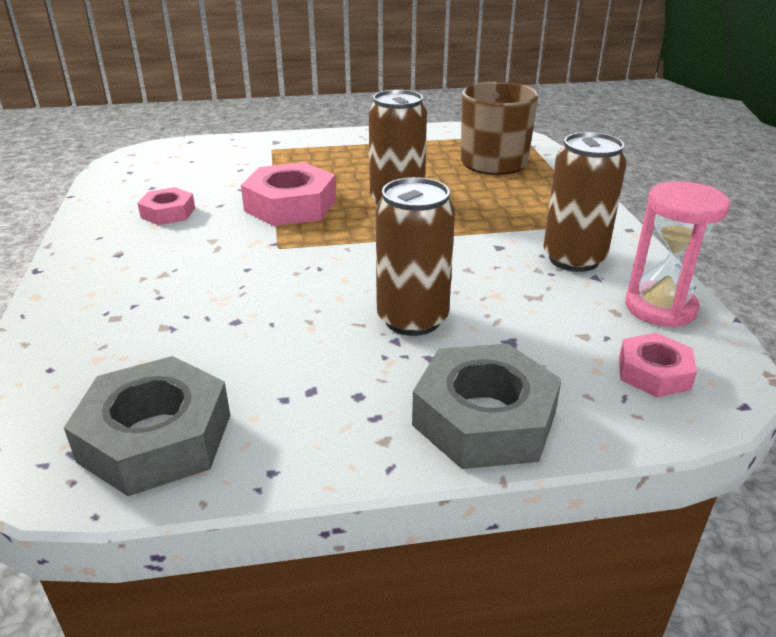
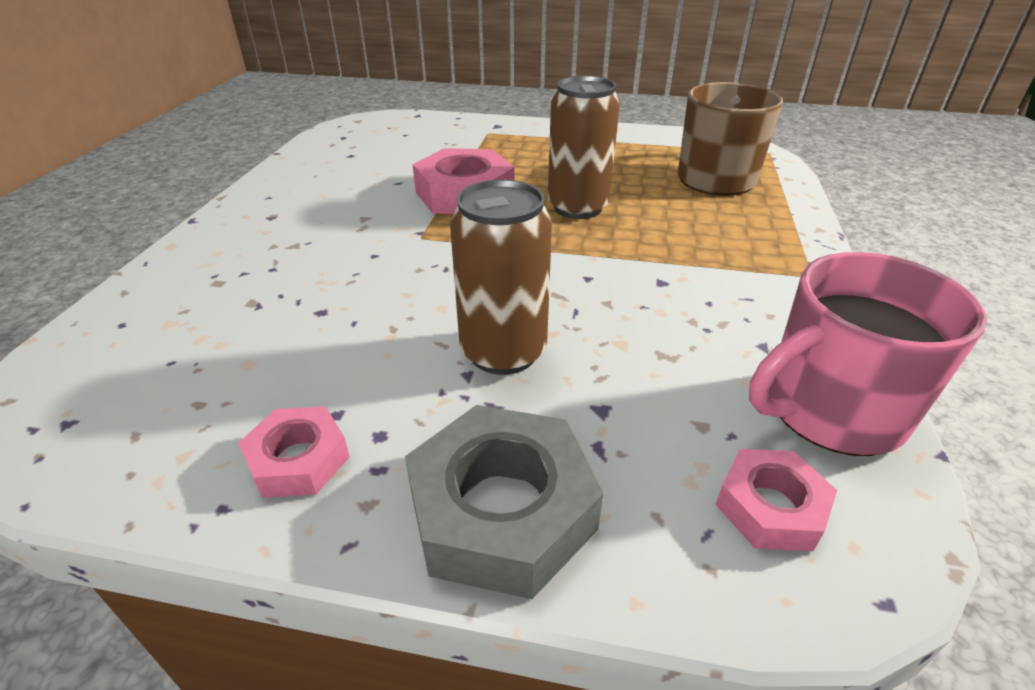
camera: 20 degrees right, 5 degrees up
(156, 437) = (148, 428): grey nut -> none
(168, 213) = (345, 183): pink nut -> pink nut (298, 460)
(573, 259) = (747, 316): brown can -> none
(660, 308) = (831, 410): pink hourglass -> pink mug

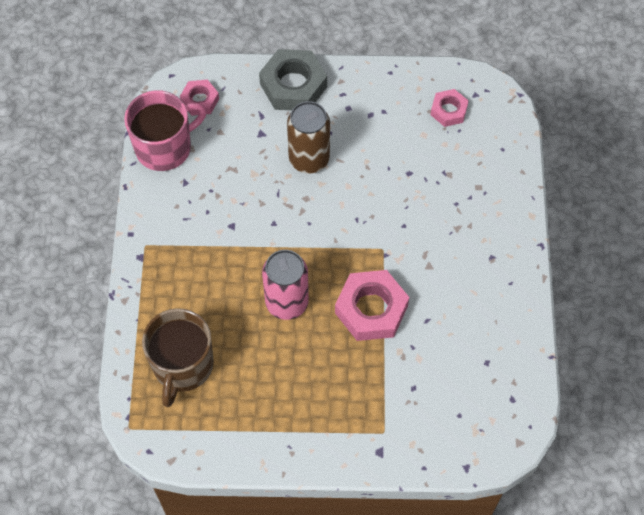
camera: 170 degrees right, 25 degrees up
(298, 460) = (374, 93): pink nut -> pink nut (448, 110)
(577, 207) = (287, 302): brown can -> pink can

